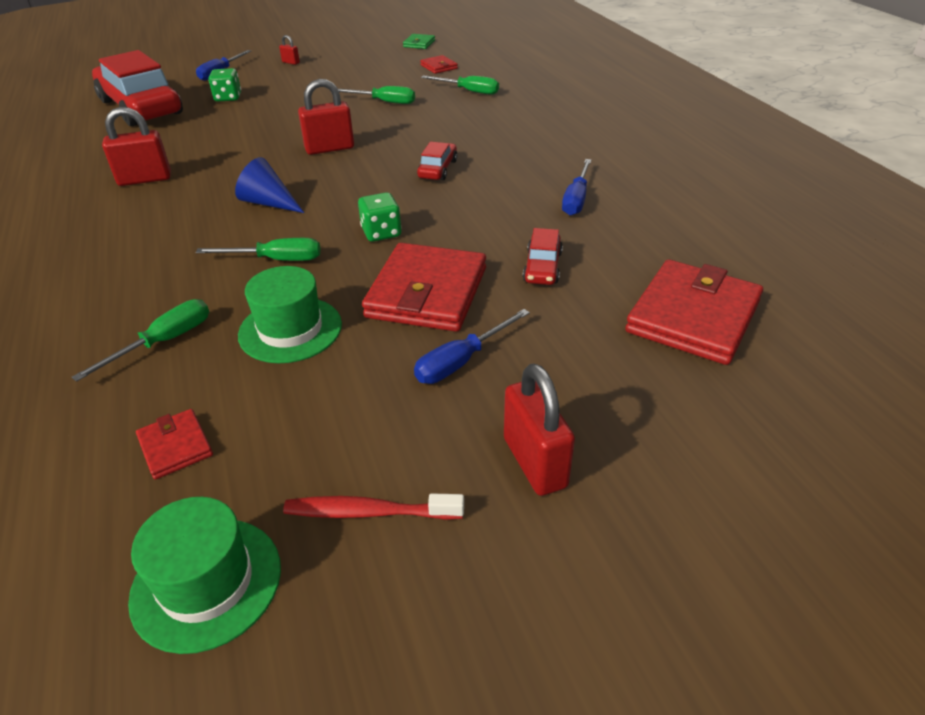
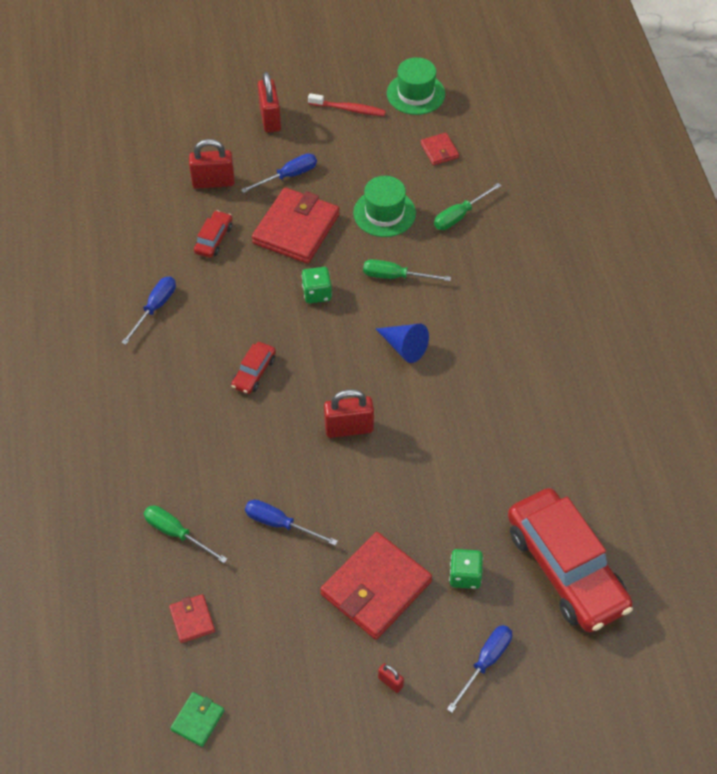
camera: 170 degrees left, 15 degrees up
(145, 179) = (519, 404): red padlock -> red padlock (213, 182)
(384, 102) = (280, 524): green screwdriver -> blue screwdriver
(693, 316) = (143, 185): red wallet -> red wallet (376, 588)

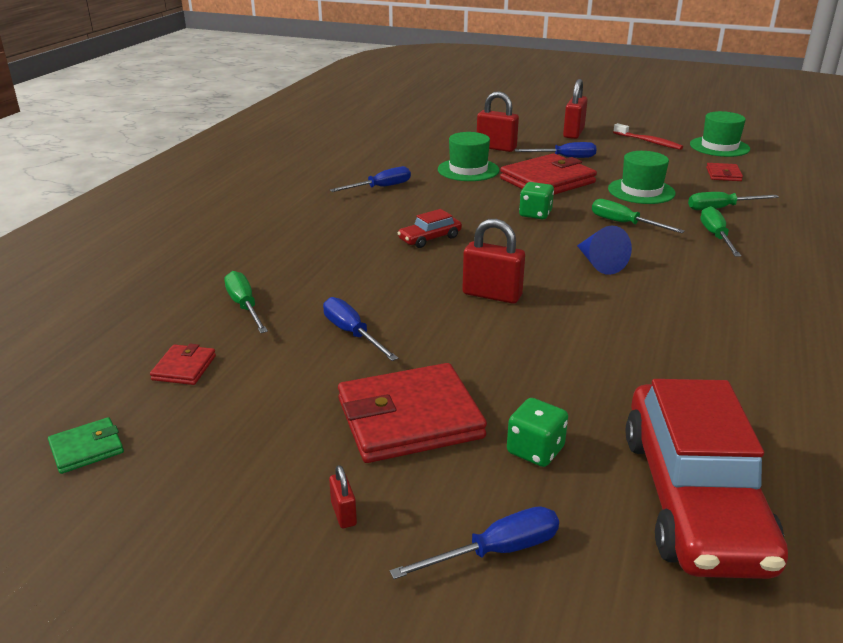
camera: 30 degrees right, 25 degrees down
(214, 239) = (468, 170): red car -> green hat
(472, 265) = (716, 236): none -> green screwdriver

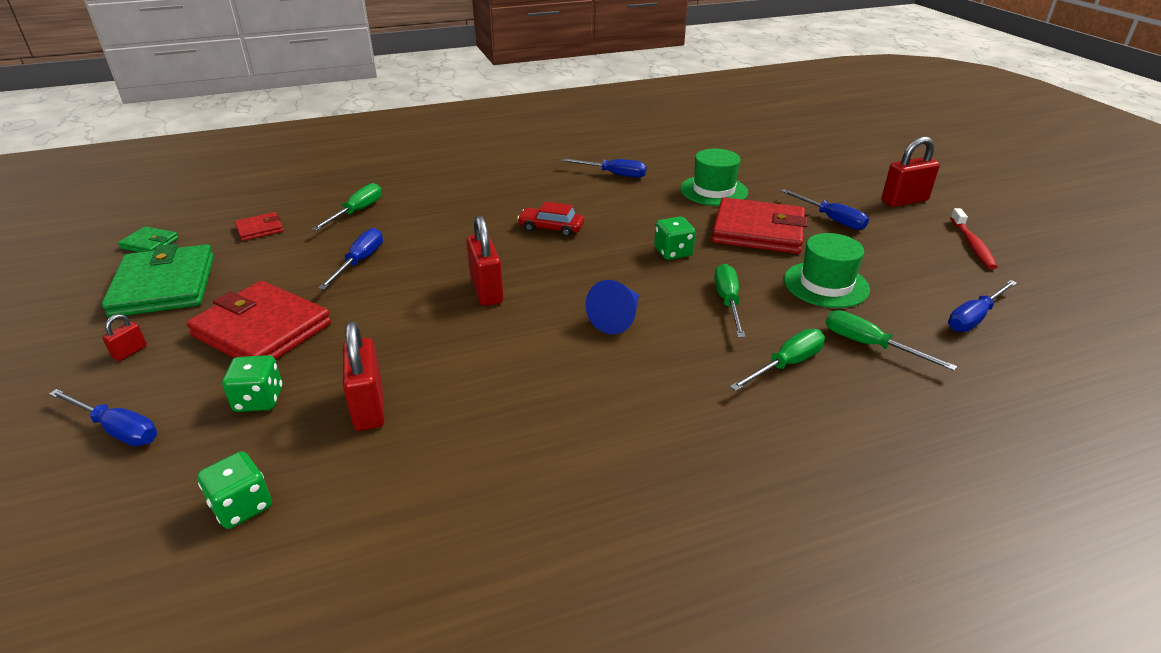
camera: 50 degrees right, 5 degrees up
(220, 460) = (164, 286): none -> green wallet
(496, 148) = (787, 182): red padlock -> red padlock (369, 407)
(693, 498) = (242, 506): red car -> green dice
(719, 147) = (1057, 289): green hat -> none
(723, 174) = (974, 318): red wallet -> blue screwdriver

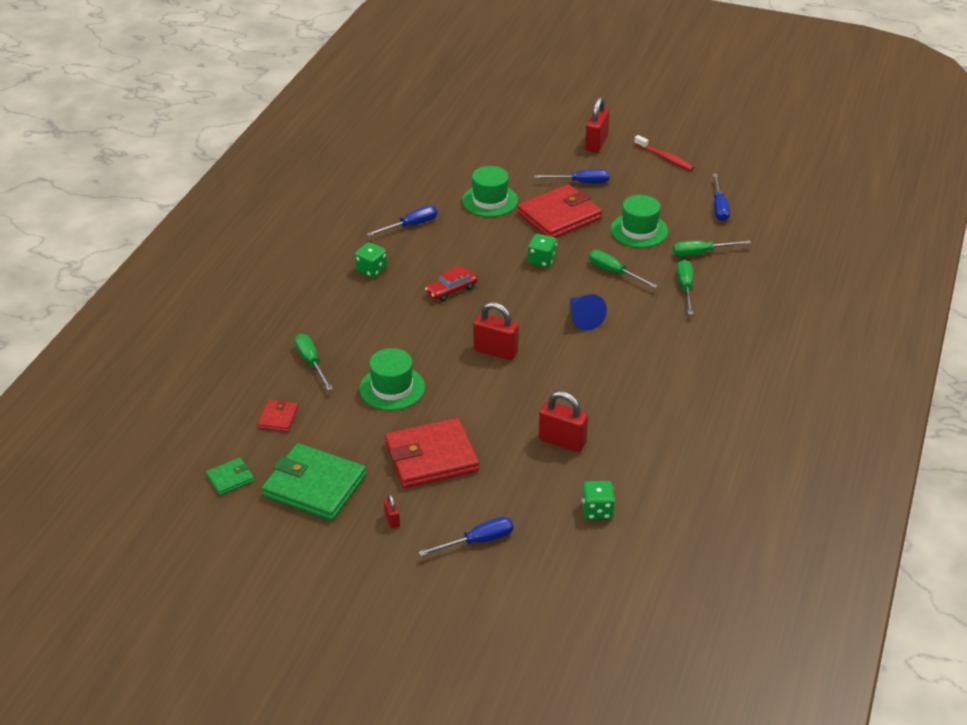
camera: 50 degrees left, 5 degrees up
(259, 400) = (509, 479): green dice -> green dice (371, 270)
(360, 262) = (392, 388): blue screwdriver -> green hat

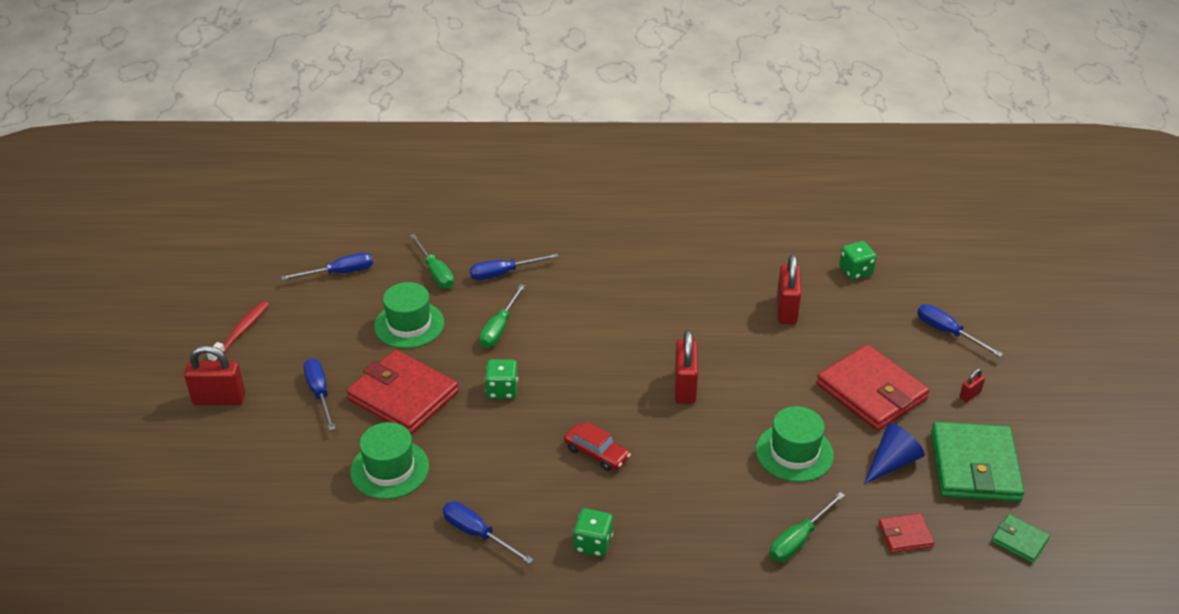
camera: 110 degrees left, 0 degrees up
(583, 318) = (593, 334): blue cone -> blue cone (892, 462)
(685, 288) = (503, 273): green screwdriver -> blue screwdriver

